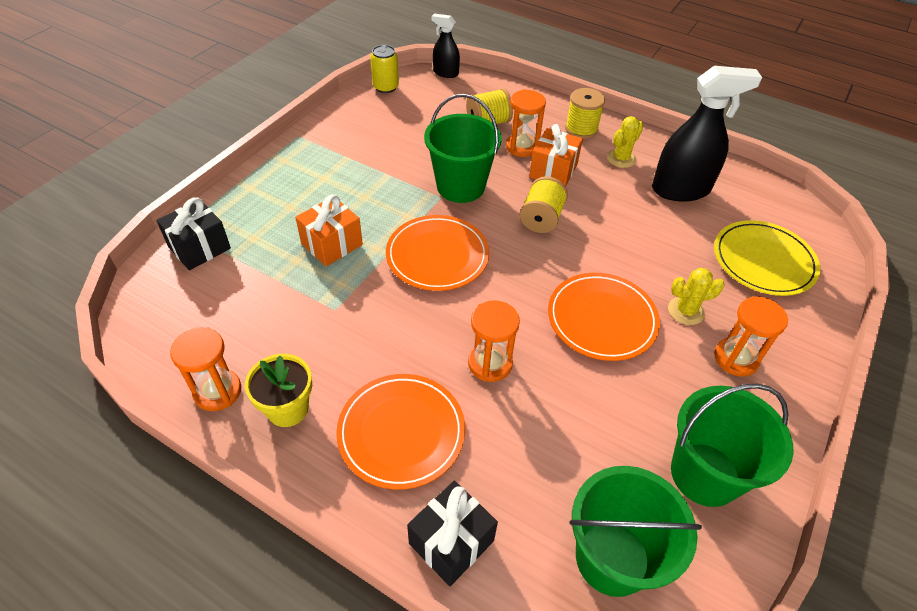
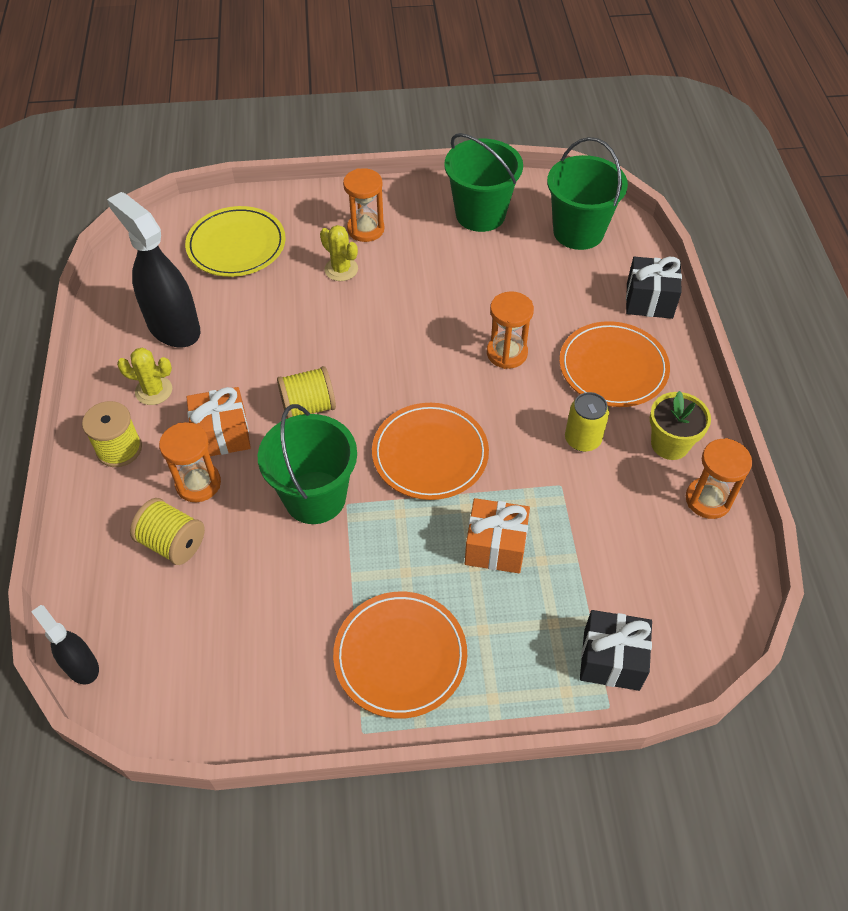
camera: 125 degrees left, 5 degrees up
(385, 87) = (172, 715): yellow can -> yellow can (582, 439)
(445, 73) = (81, 666): black spray bottle -> black spray bottle turned 150 degrees clockwise
(602, 319) = (397, 311): orange plate -> orange plate (400, 656)

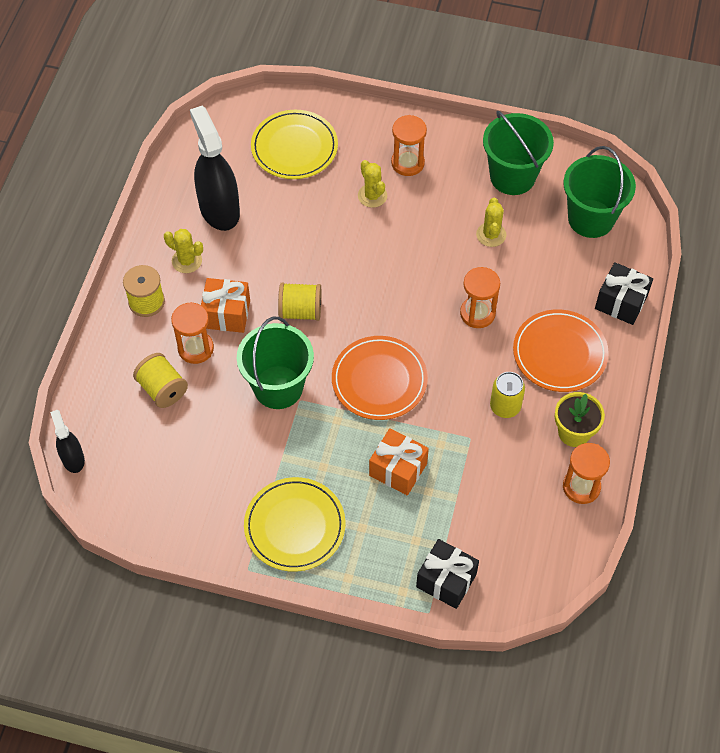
camera: 20 degrees right, 5 degrees up
(400, 656) = (295, 526): orange plate -> yellow plate
(484, 273) = (491, 234): none -> yellow cactus

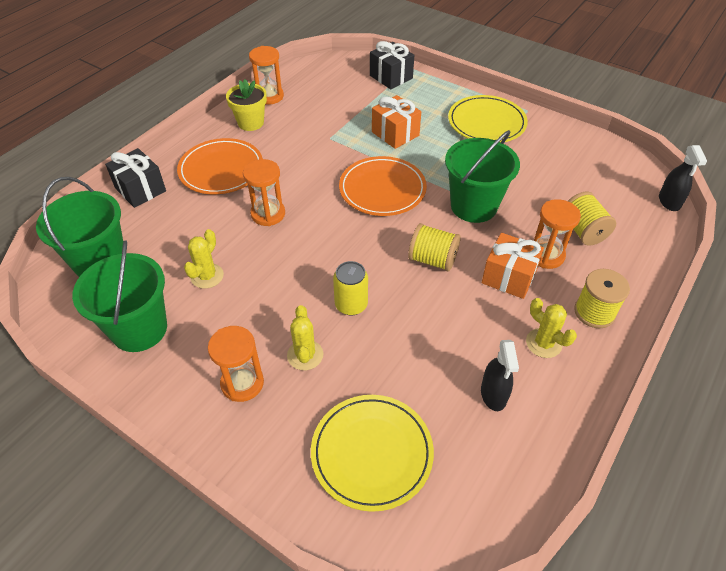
camera: 160 degrees left, 10 degrees down
(219, 209) = (493, 394): black spray bottle -> black spray bottle, size x0.53
(505, 406) = (290, 149): yellow can -> yellow can (351, 305)

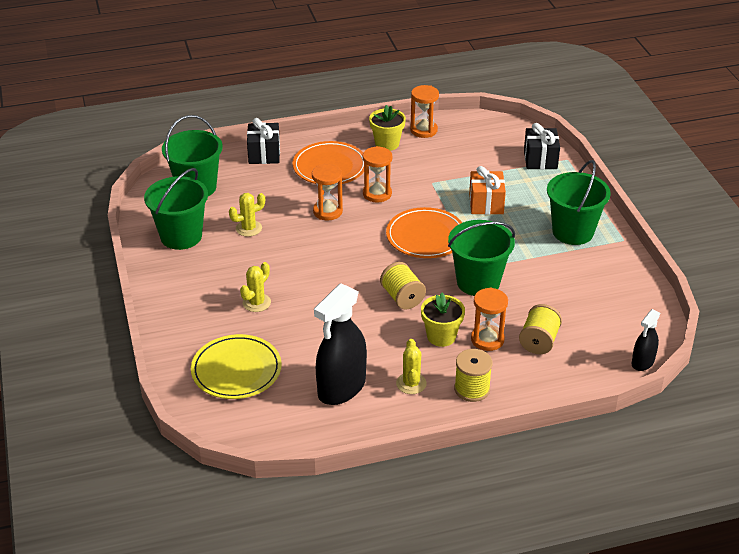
camera: 40 degrees right, 10 degrees down
(242, 383) = (206, 296): orange hourglass -> orange hourglass (377, 194)
(351, 305) = (316, 293): yellow can -> none
(486, 122) = (573, 232): yellow plate -> green bucket
(493, 394) = (341, 388): black spray bottle -> black spray bottle, size x1.89
(509, 277) = (441, 336): orange gift -> yellow flower pot

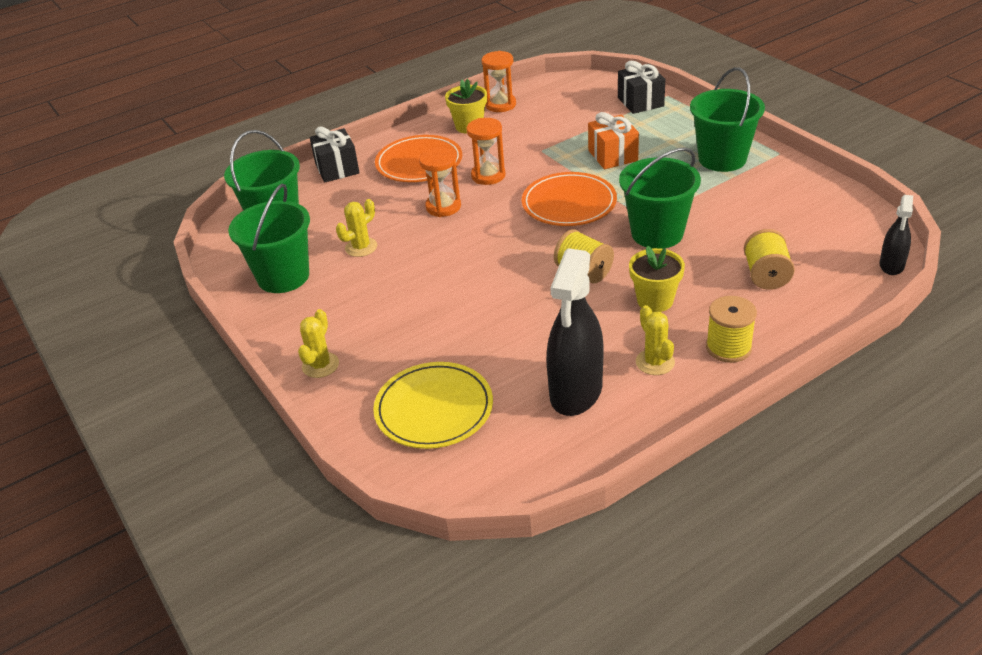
camera: 15 degrees left, 0 degrees up
(256, 303) = (415, 324): yellow cactus -> yellow cactus (320, 365)
(487, 339) = (708, 289): orange hourglass -> none

